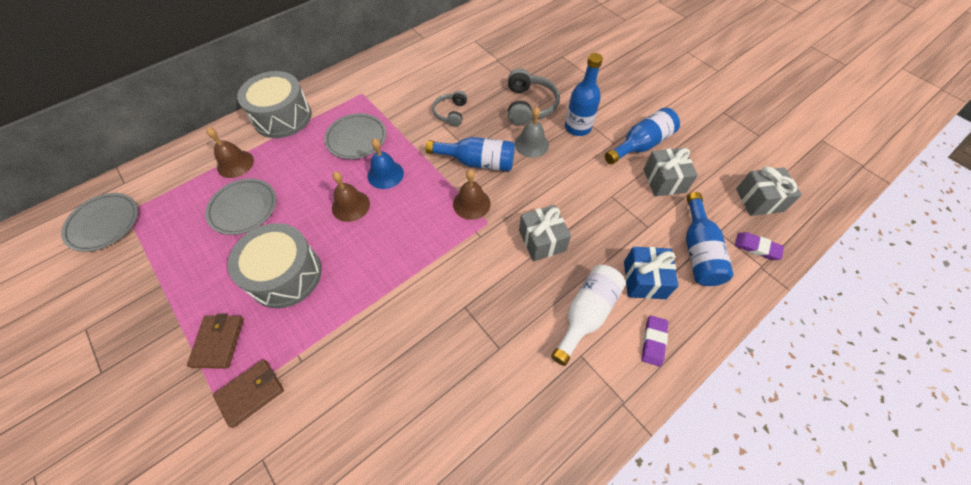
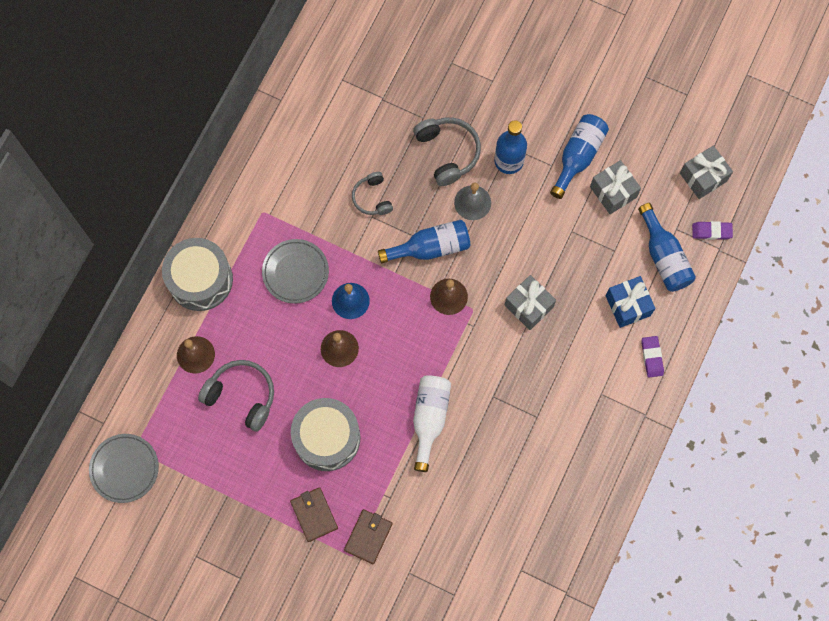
camera: 25 degrees left, 15 degrees up
(243, 208) = (242, 396): grey plate -> grey headphones
(586, 314) = (592, 358): white bottle -> white bottle (429, 419)

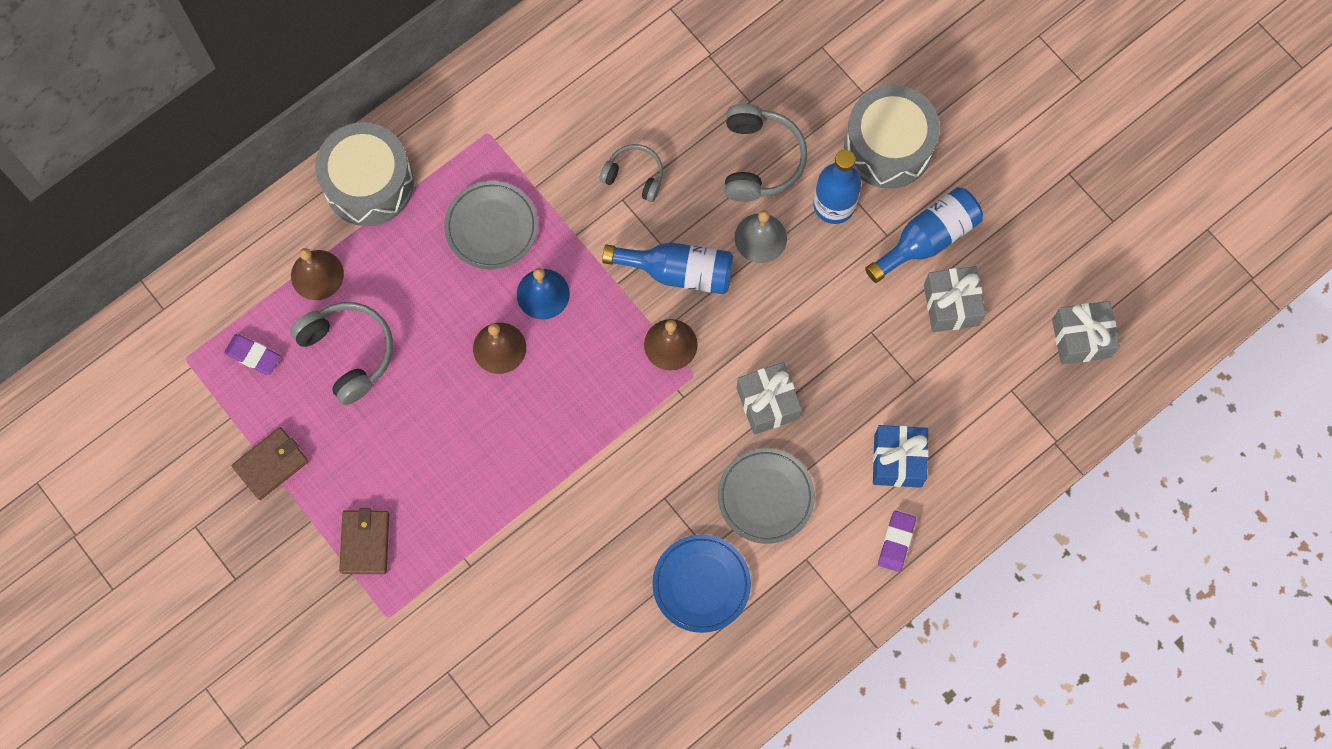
camera: 25 degrees right, 0 degrees up
(124, 469) = (161, 377): grey plate -> grey plate (765, 497)
(327, 438) = (428, 454): grey drum -> grey drum (888, 146)
(368, 537) = (419, 602): brown wallet -> brown wallet (271, 464)
(372, 198) = (634, 176): grey headphones -> grey headphones turned 105 degrees clockwise
(429, 419) = (569, 489): white bottle -> none
(543, 441) = (701, 584): none -> blue plate
(664, 257) = (977, 419): blue bottle -> none
(711, 231) = (1057, 414): purple eraser -> purple eraser (253, 355)

